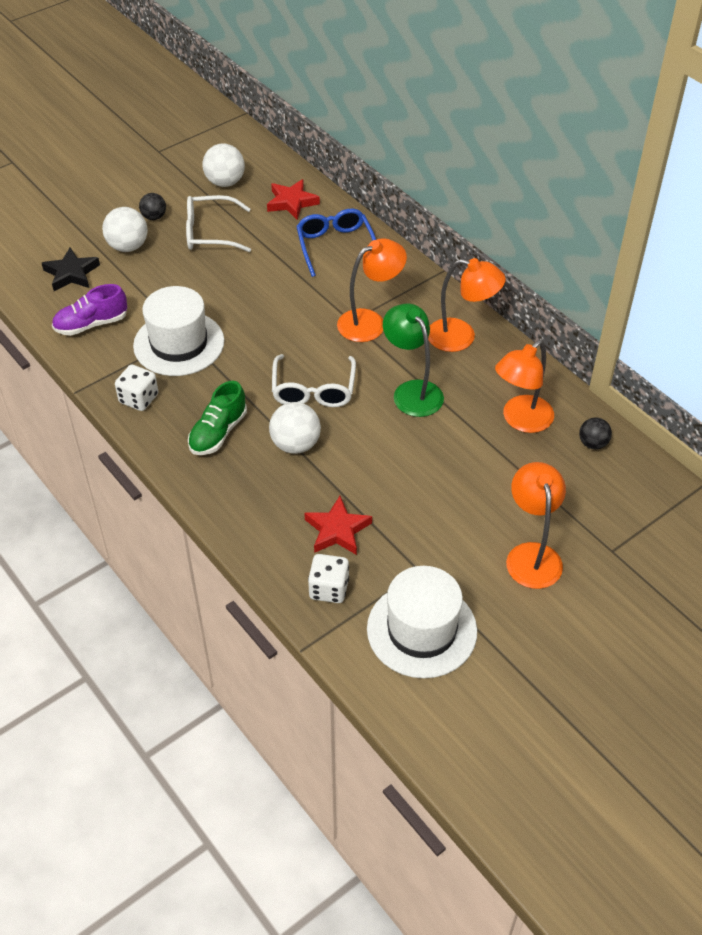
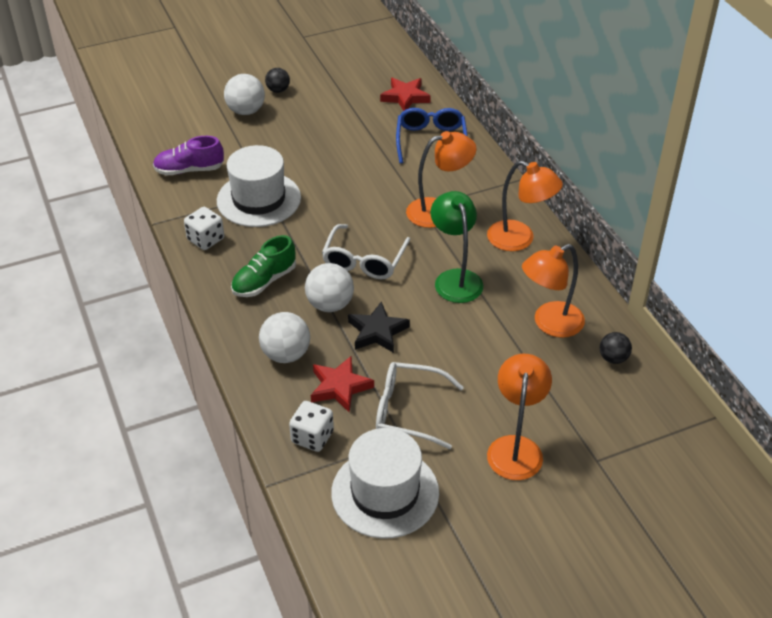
camera: 15 degrees right, 5 degrees down
(71, 273) = (189, 125): black star -> black star (377, 331)
(210, 233) = (322, 111): white glasses -> white glasses (408, 411)
(225, 182) = (352, 71): white ball -> white ball (286, 354)

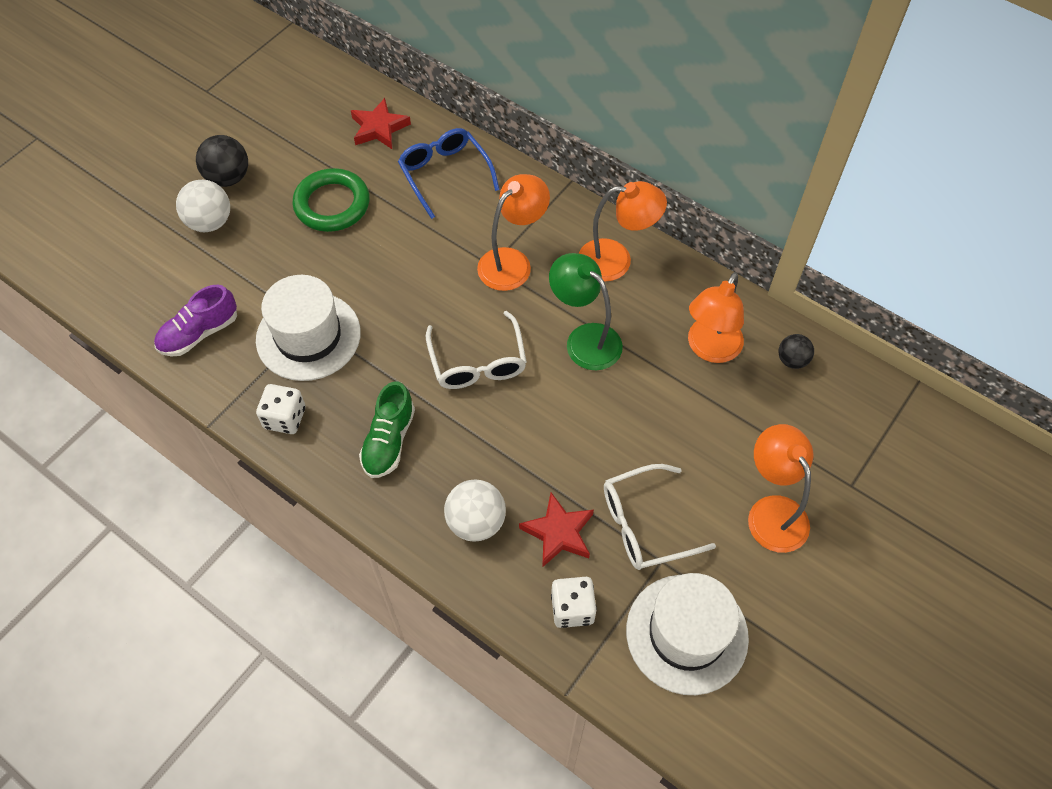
camera: 30 degrees left, 15 degrees up
(278, 90) = (228, 178): black ball -> black ball, size x1.61
(330, 304) = (479, 435): white ball -> none
(336, 130) = (332, 204): none -> green ring
(377, 331) = (550, 444): black star -> none

